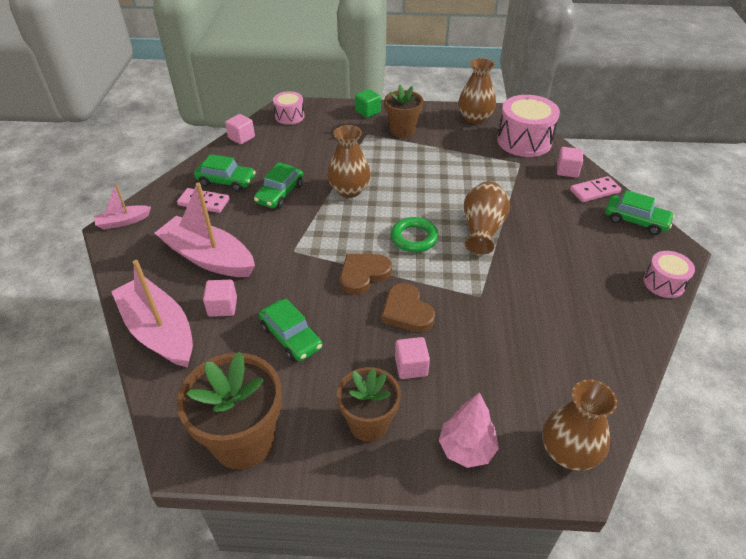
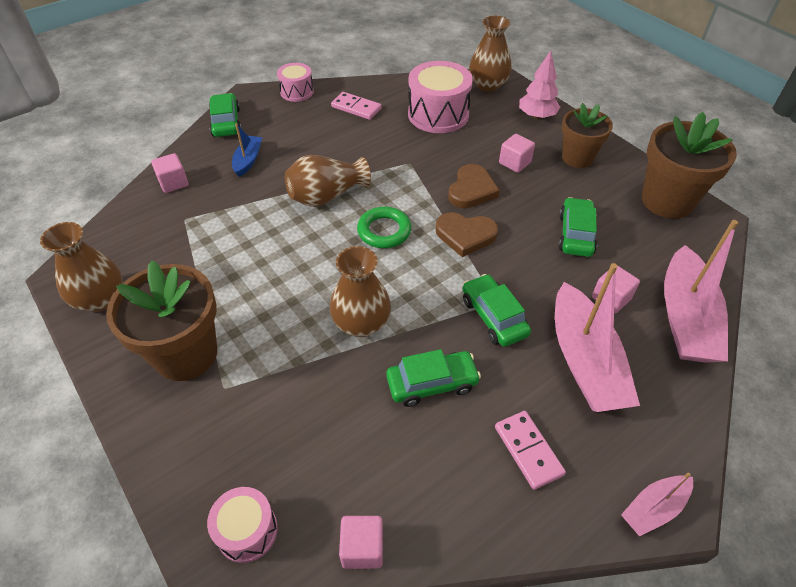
camera: 130 degrees left, 5 degrees up
(123, 222) = (653, 508): pink boat -> pink boat turned 120 degrees clockwise
(226, 181) = (470, 465): green car -> green car (493, 317)
(368, 112) = (158, 428): green cube -> none
(402, 130) = (186, 354): brown flower pot -> brown flower pot, size x1.51
(524, 141) = (131, 234): pink drum -> pink drum (438, 114)
(566, 211) = (248, 160): none -> blue boat
(594, 191) = (198, 155): pink domino -> pink domino (356, 108)

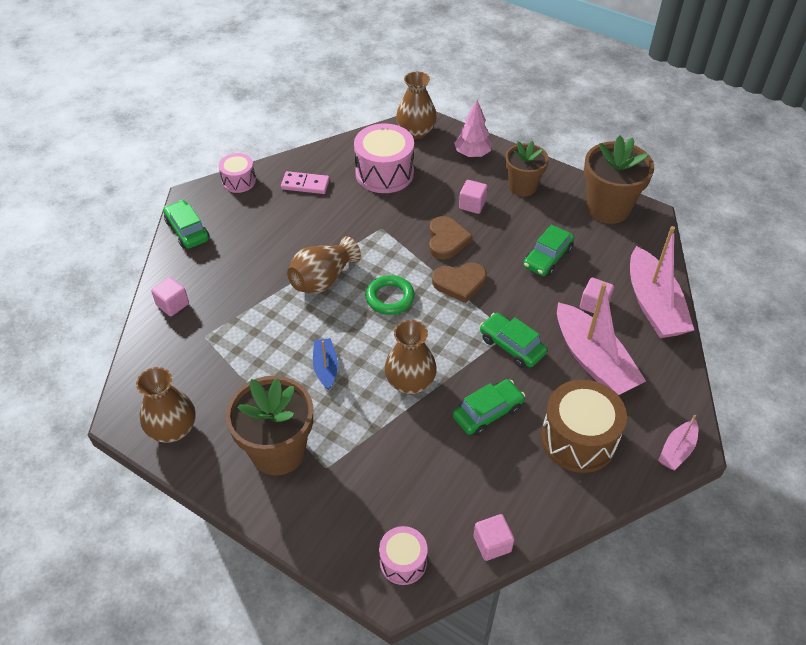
camera: 20 degrees left, 0 degrees up
(248, 160) = (231, 264): blue boat -> blue boat (325, 367)
(528, 450) = (578, 439): pink domino -> brown drum
(575, 234) = (547, 258): green car -> green car turned 135 degrees counterclockwise

